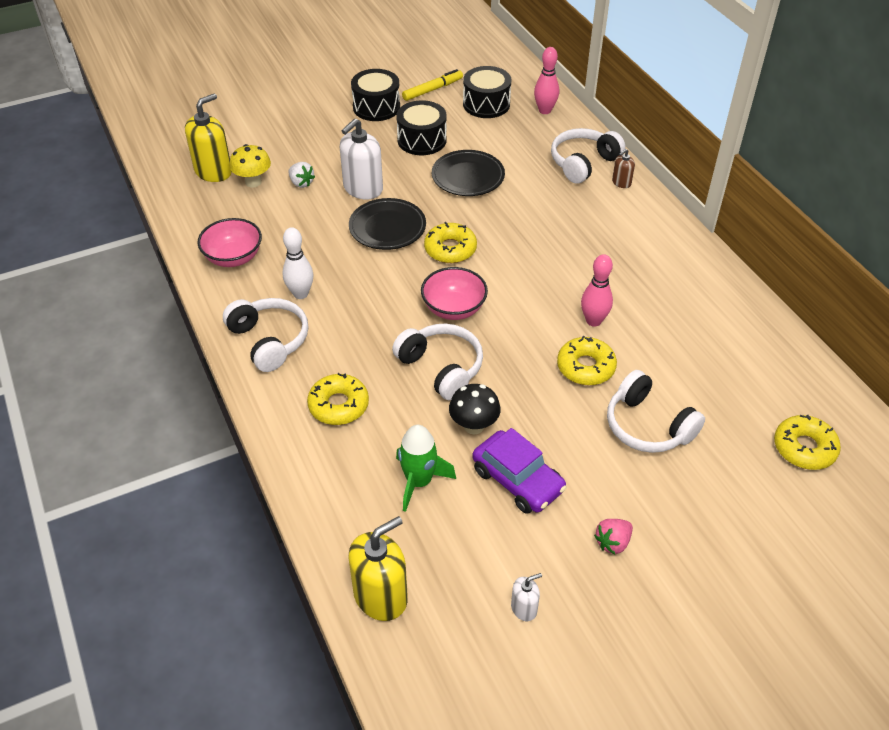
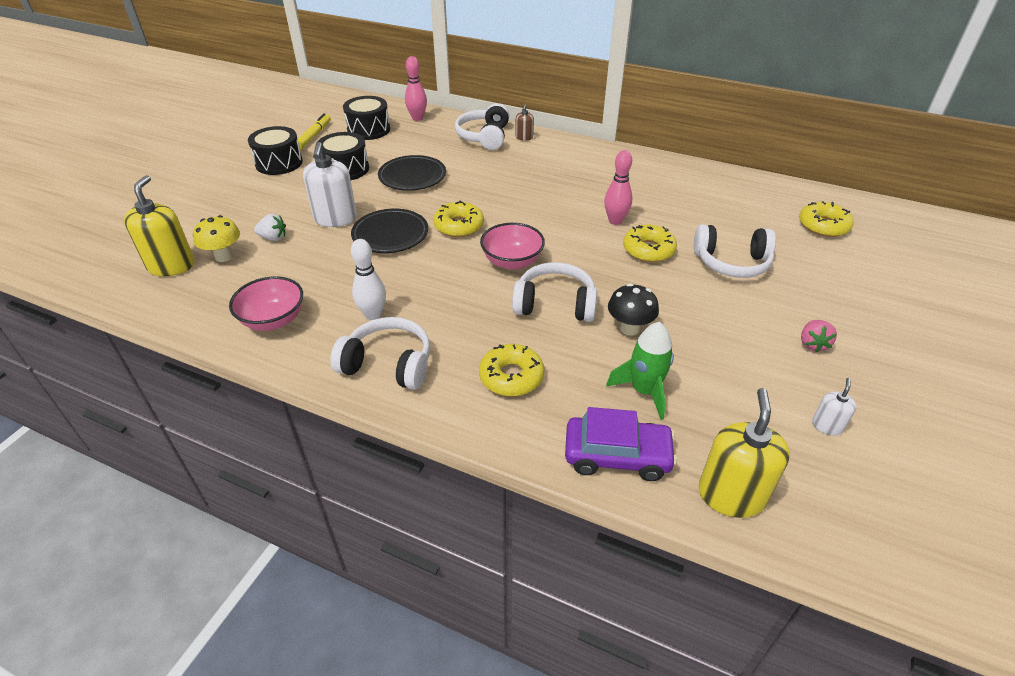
camera: 40 degrees left, 5 degrees down
(518, 480) = (705, 344): purple car -> purple car (617, 455)

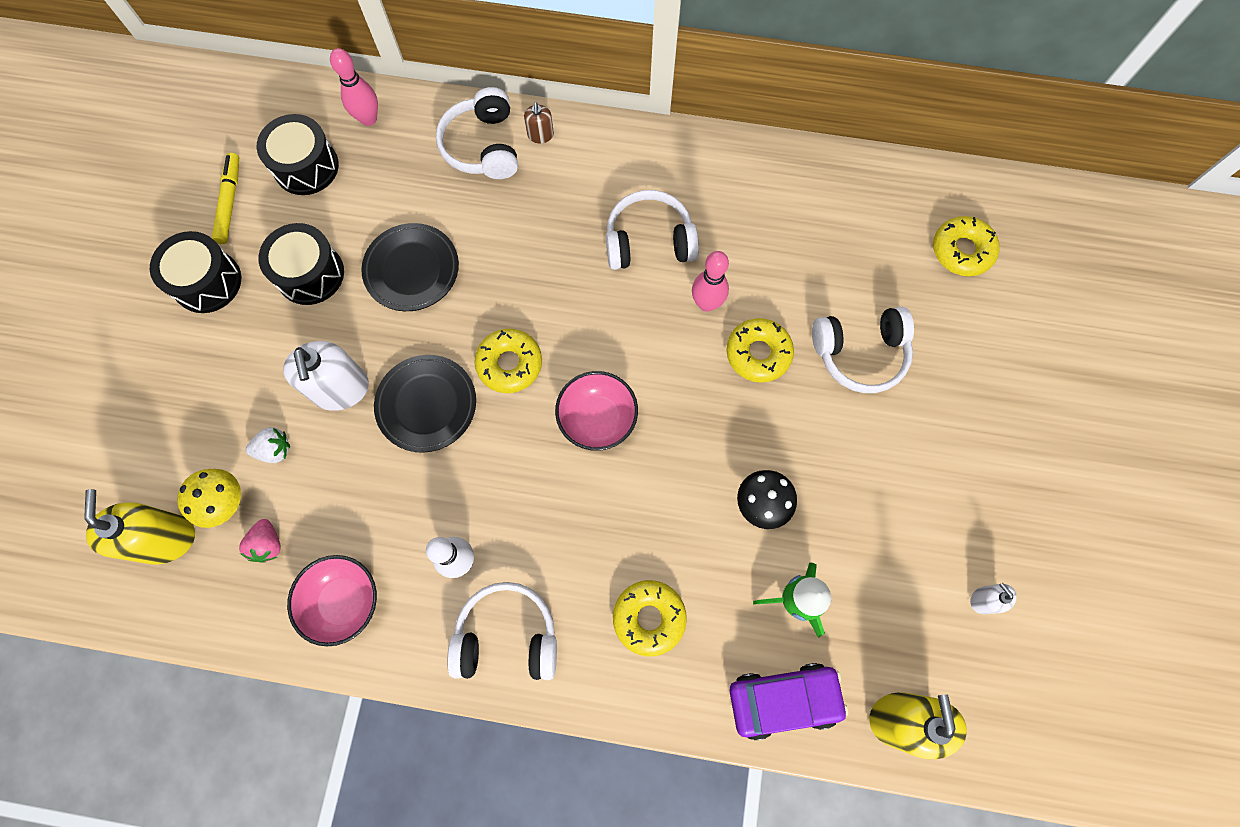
camera: 15 degrees left, 30 degrees up
(555, 304) = (668, 485): white headphones -> white headphones (649, 241)
(812, 344) = (962, 477): pink strawberry -> pink strawberry (268, 544)
(827, 426) = (983, 600): white soap dispenser -> white soap dispenser turned 45 degrees counterclockwise

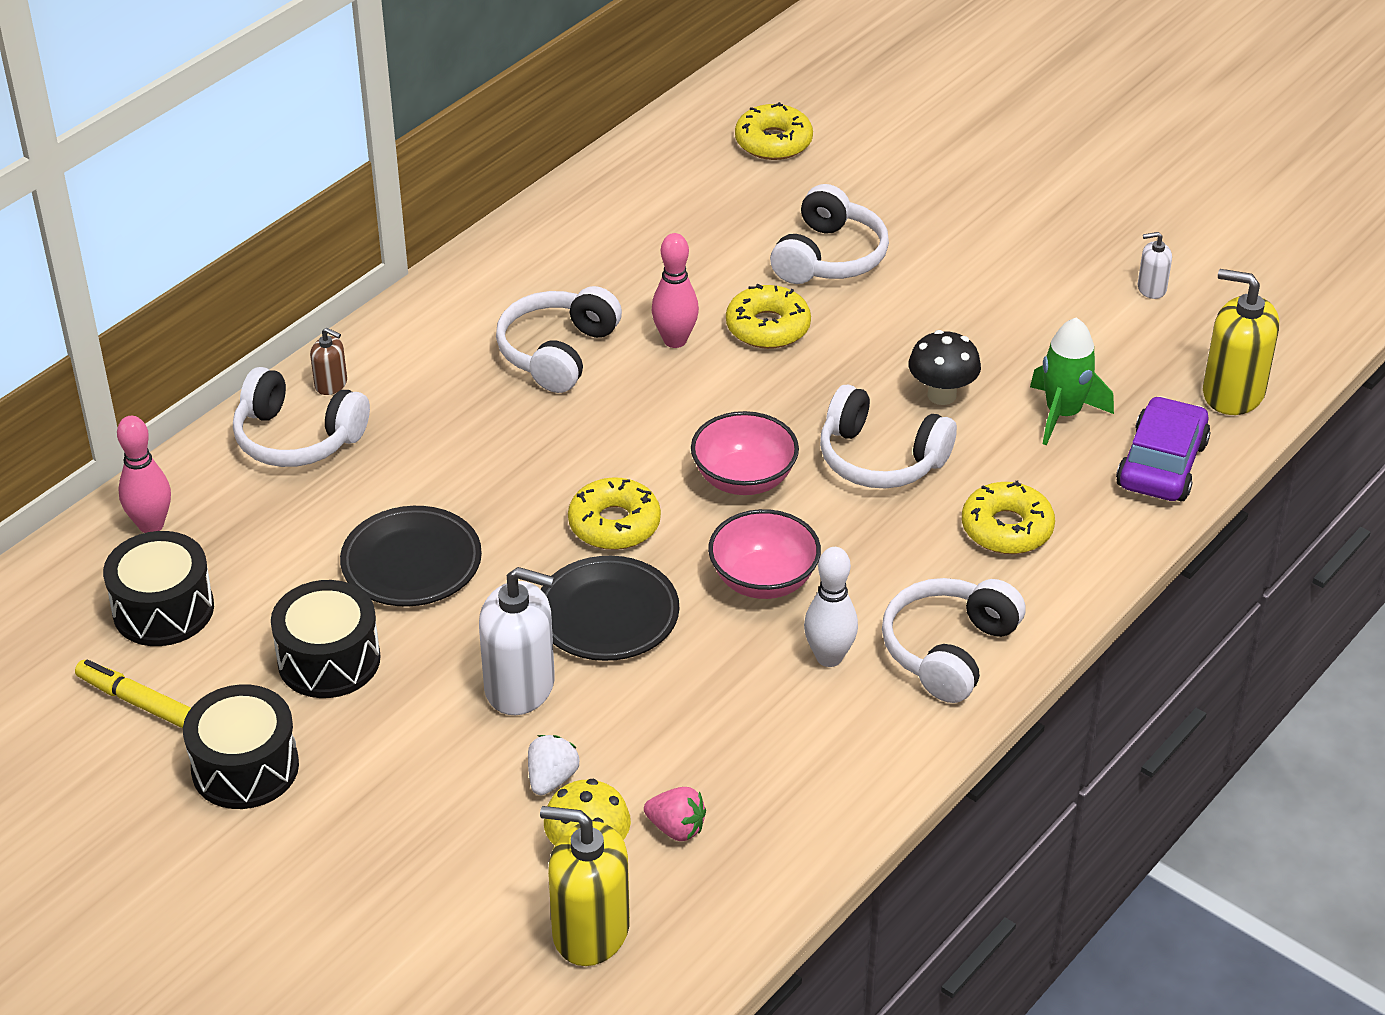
camera: 60 degrees left, 30 degrees down
(344, 601) = (804, 780): pink bowl -> pink bowl (763, 580)
(669, 496) = (880, 459): none -> white headphones

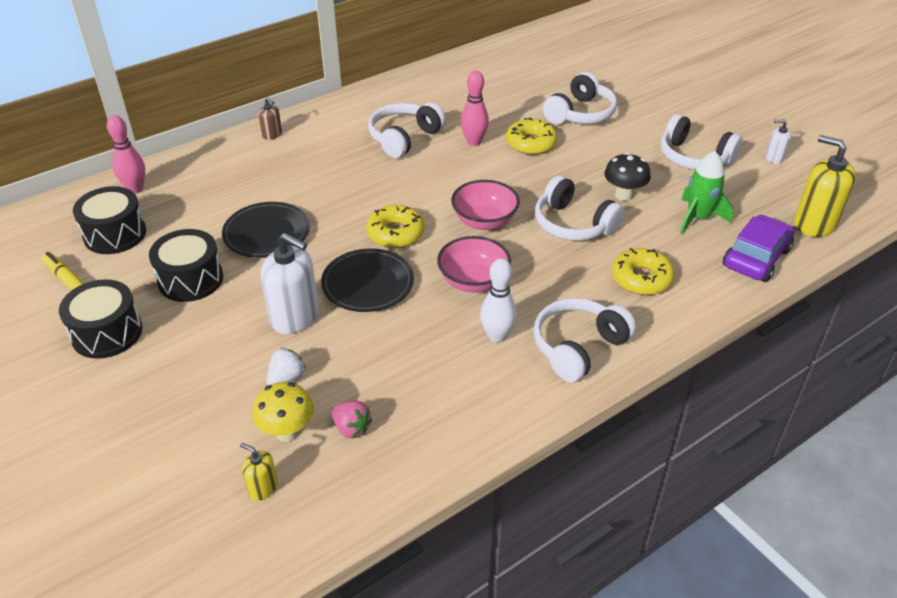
camera: 15 degrees right, 0 degrees up
(297, 438) = (239, 158): white headphones -> white headphones (694, 157)
(590, 931) = (263, 488): yellow soap dispenser -> yellow soap dispenser, size x0.50
(773, 142) = (569, 55): yellow donut -> none

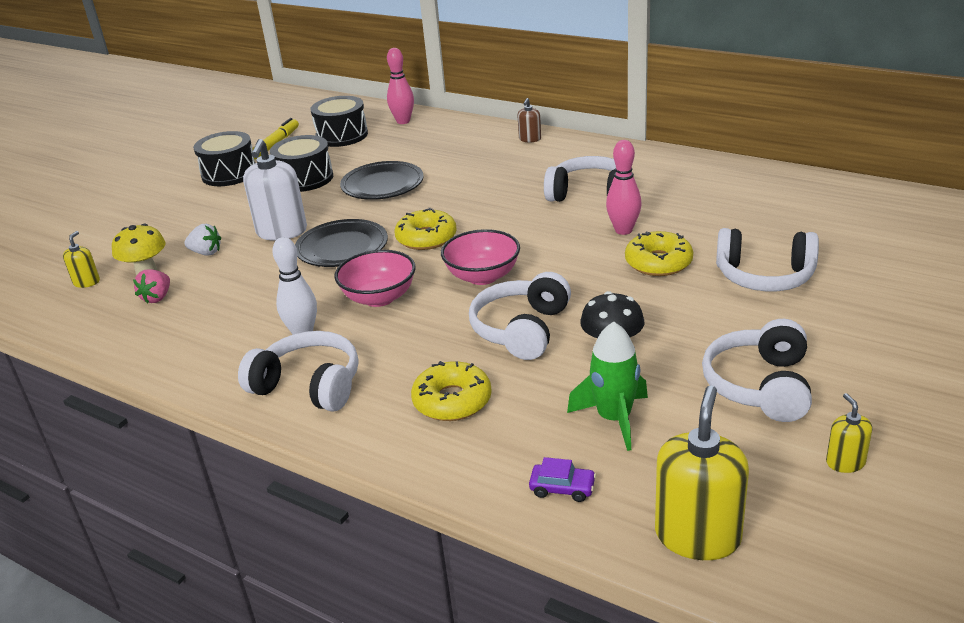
camera: 70 degrees right, 10 degrees down
(756, 258) = (562, 488): purple car -> purple car, size x0.48
(774, 158) = (845, 462): white soap dispenser -> yellow soap dispenser

